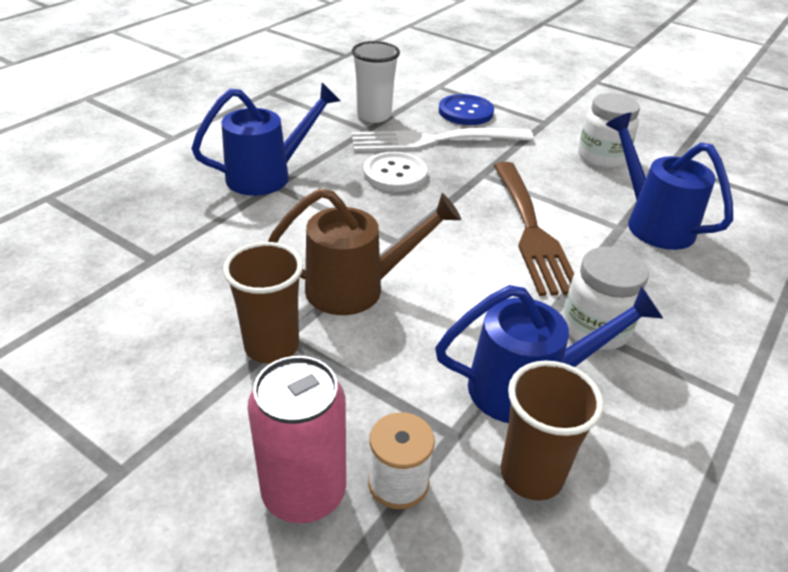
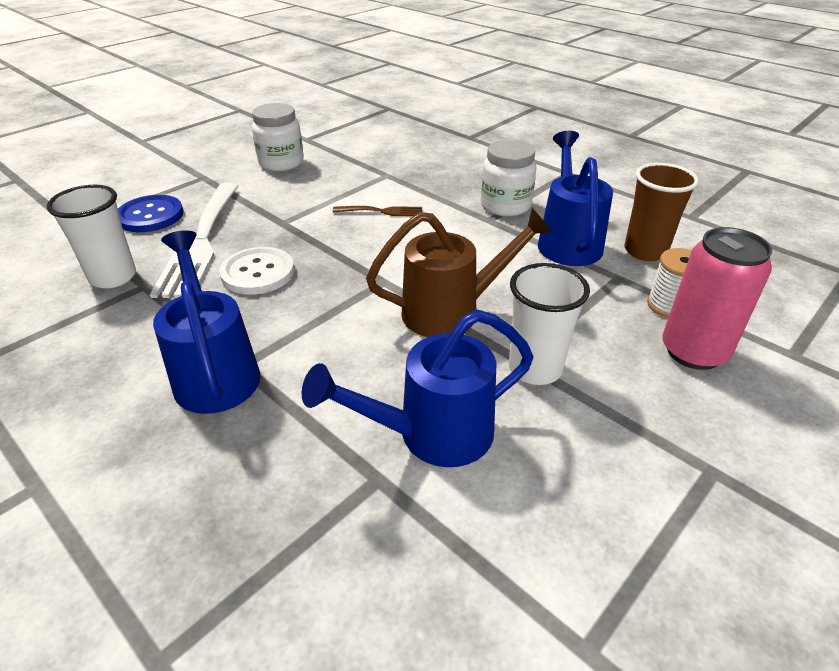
camera: 80 degrees left, 0 degrees up
(272, 346) = (535, 368): brown cup -> white cup
(356, 288) = (451, 311): brown watering can -> brown watering can turned 75 degrees clockwise
(531, 231) = (382, 211): brown fork -> brown fork, size x0.47
(652, 223) = (384, 162): blue watering can -> blue watering can (432, 434)

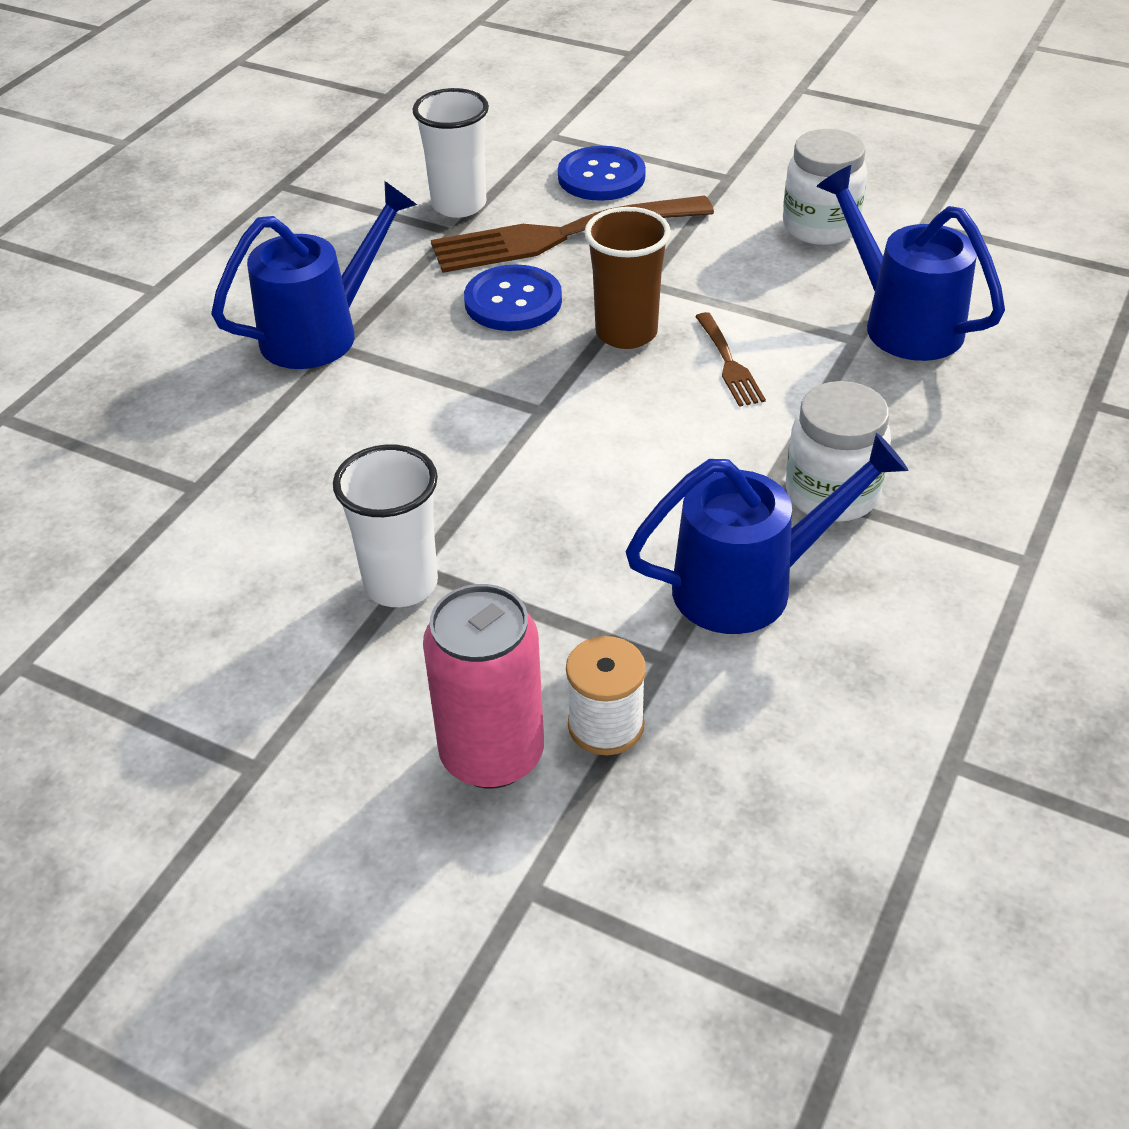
camera: 75 degrees right, 5 degrees up
(201, 242) = (560, 236): white fork -> brown fork
(258, 273) = (513, 301): white button -> blue button
(432, 434) = (264, 514): blue watering can -> blue watering can (902, 323)
(451, 311) = (496, 486): brown watering can -> none
(645, 251) = (768, 690): brown cup -> brown cup (626, 333)

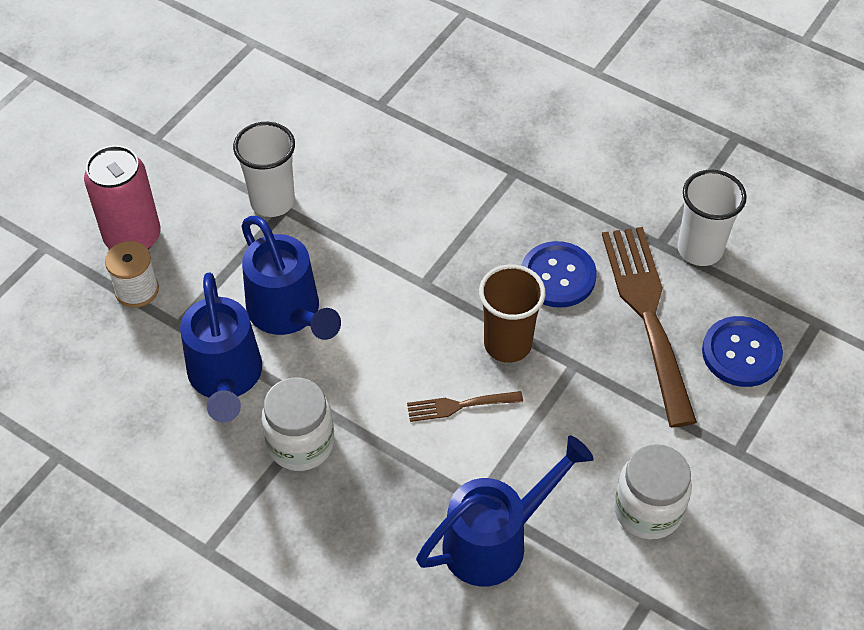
camera: 95 degrees right, 10 degrees up
(321, 332) = (532, 163): blue watering can -> blue watering can (288, 313)

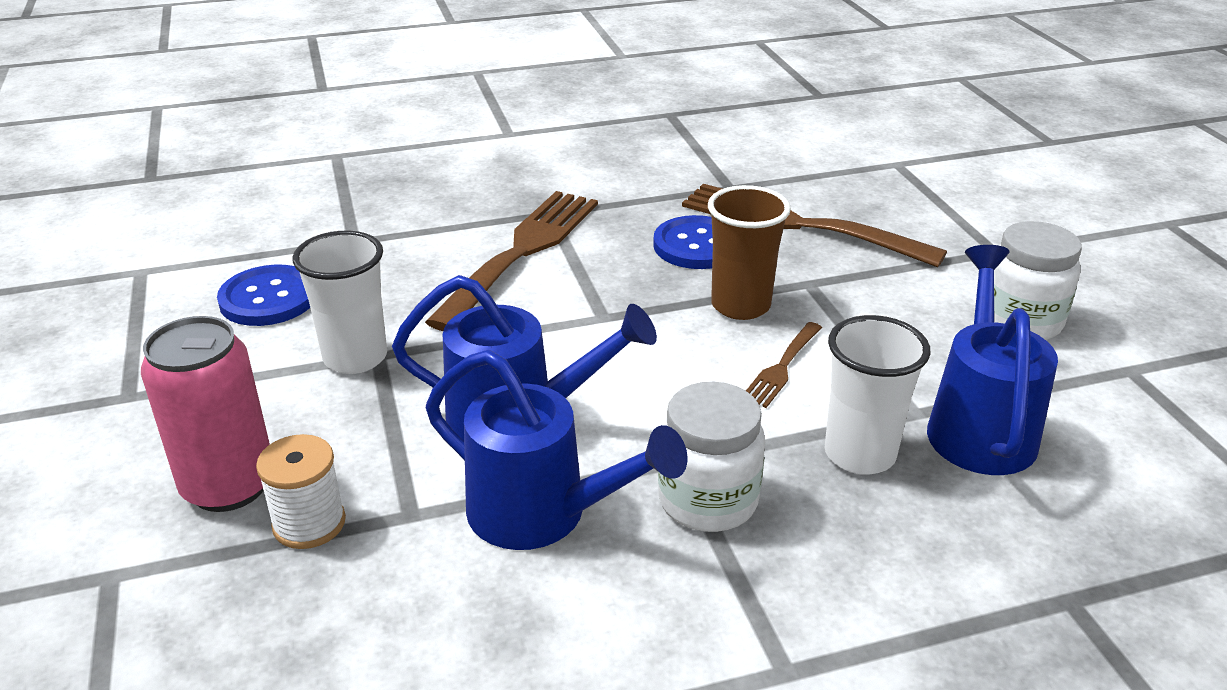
camera: 50 degrees left, 20 degrees down
(452, 193) = (521, 252): none -> brown fork
(700, 249) = (760, 174): white cup -> white cup (859, 454)
(741, 353) = (891, 205): blue button -> blue button (268, 298)

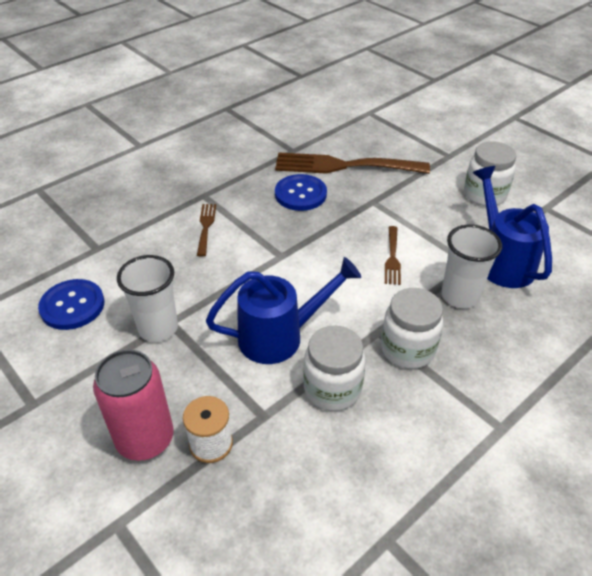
camera: 25 degrees left, 10 degrees up
(521, 252) = (206, 227): brown fork -> brown fork, size x0.47
(542, 514) = (332, 389): blue watering can -> white jar
(740, 305) = (348, 226): brown cup -> none

